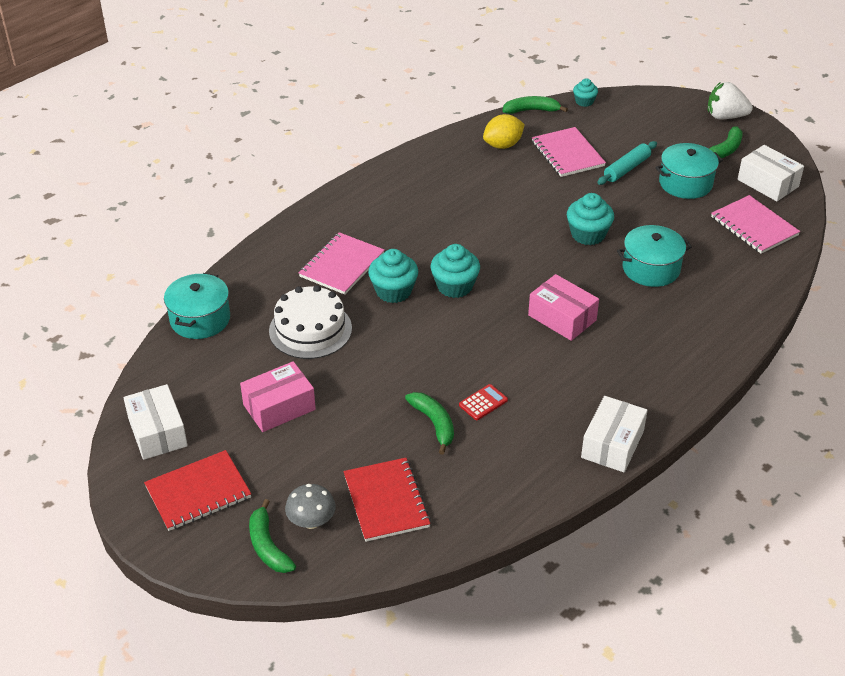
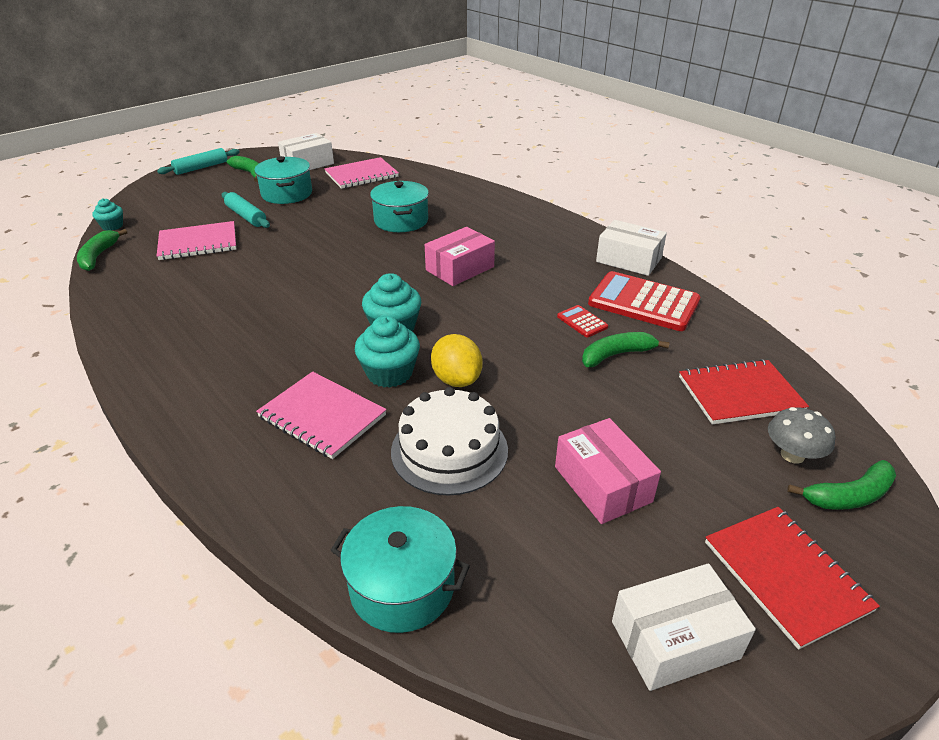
camera: 85 degrees left, 5 degrees down
(503, 145) = (150, 279): yellow lemon -> yellow lemon (456, 379)
(526, 449) = (643, 302): none -> red calculator
(588, 234) = (338, 244): turquoise cupcake -> none
(725, 116) = (201, 168): white strawberry -> turquoise rolling pin

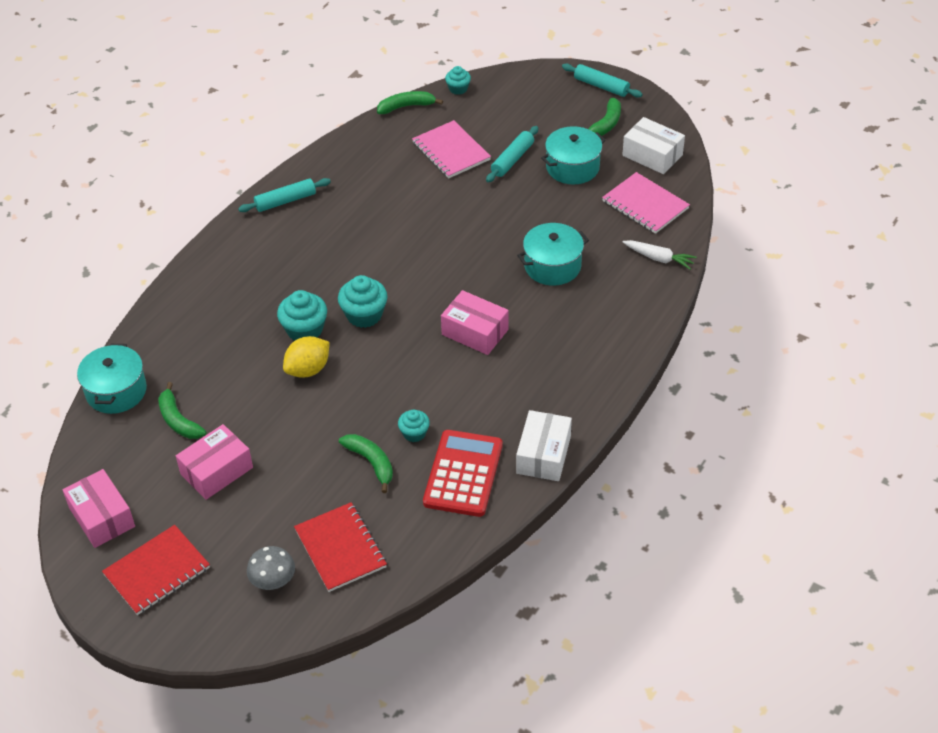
camera: 75 degrees right, 10 degrees up
(153, 357) = (285, 201): none -> turquoise rolling pin
(322, 416) = (247, 310): pink notebook -> none
(426, 180) = (659, 258): none -> white carrot
(449, 450) = (230, 384): white cake -> none
(582, 322) = (414, 433): red calculator -> turquoise cupcake
(674, 639) = (102, 517): white box -> pink box
(849, 496) = (237, 613): green banana -> green banana (178, 420)

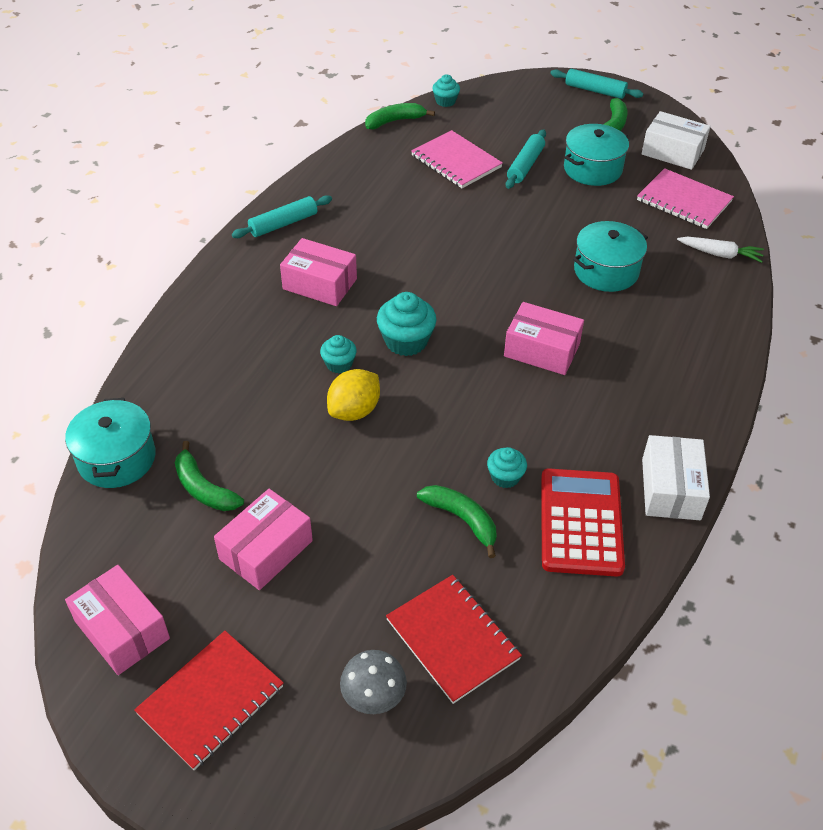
camera: 10 degrees left, 0 degrees up
(304, 258) = (320, 284): none -> pink box
(304, 330) = (339, 364): turquoise cupcake -> turquoise cupcake, size x0.60

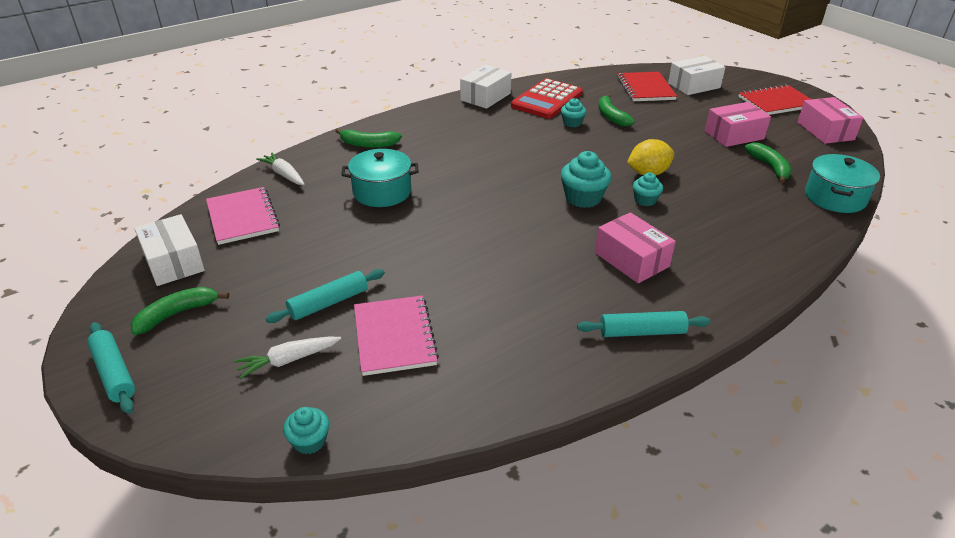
camera: 150 degrees left, 10 degrees down
(373, 696) = (694, 85): grey mushroom -> white box
(395, 121) = (410, 433): green banana -> green banana (368, 144)
(506, 128) = (288, 360): none -> white carrot
(542, 350) = (488, 165): pink box -> none
(592, 169) = (271, 274): turquoise pot -> none

